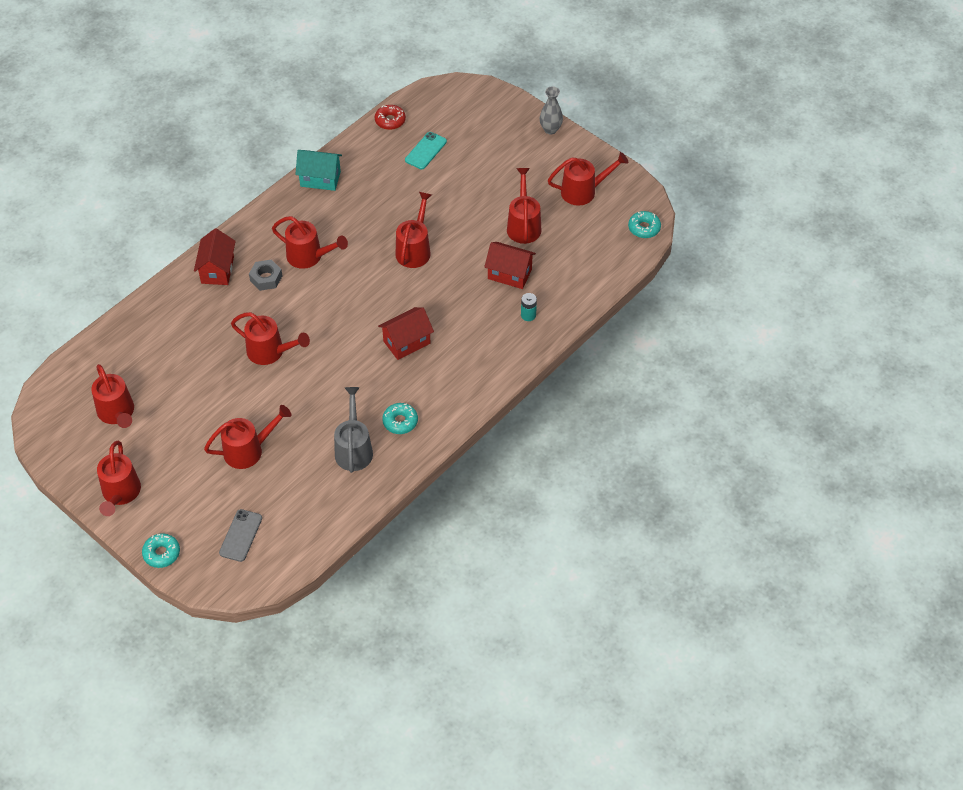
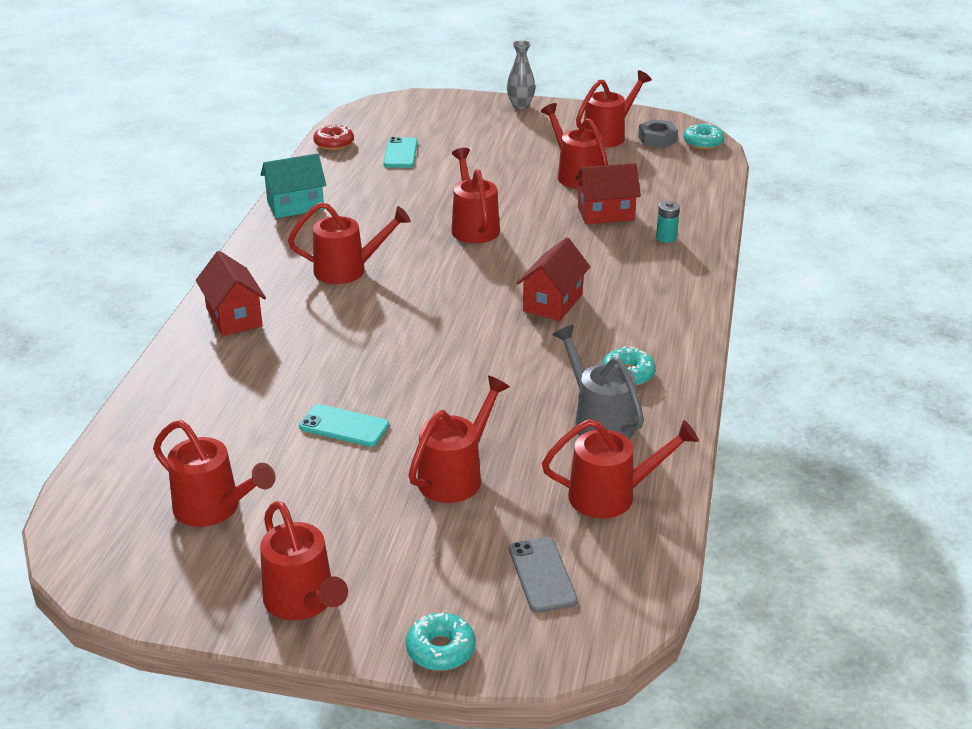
camera: 30 degrees left, 20 degrees down
(218, 386) = (344, 426): none -> turquoise phone
(266, 278) = (309, 305): grey nut -> grey nut (657, 139)
(271, 352) = (385, 368): red watering can -> red watering can (612, 495)

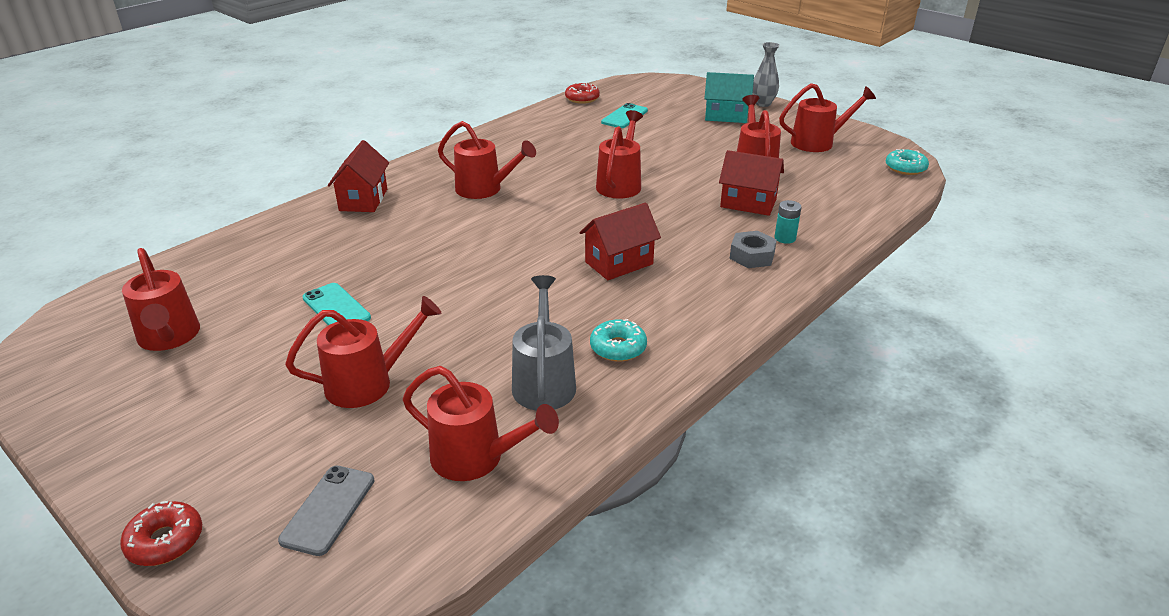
camera: 30 degrees right, 0 degrees up
(295, 206) = (502, 134): turquoise house -> turquoise house (726, 116)
(304, 602) = (127, 444): red watering can -> none
(440, 649) = (165, 541): turquoise donut -> red donut
(657, 139) = (862, 155): grey nut -> grey nut (752, 256)

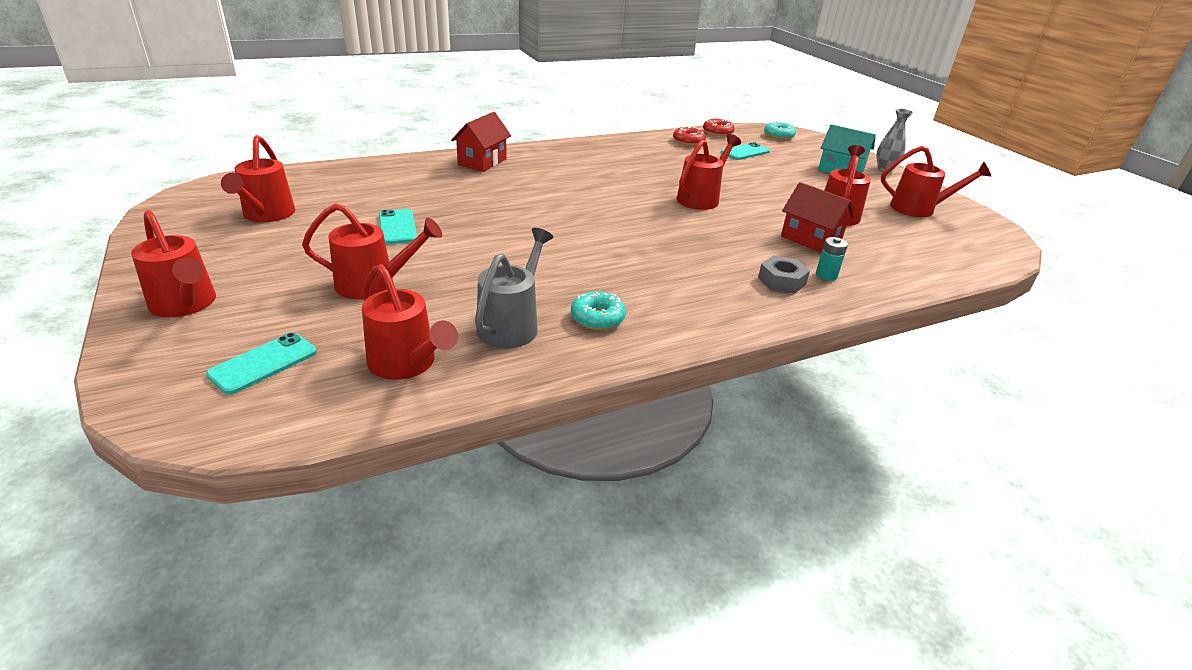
camera: 20 degrees right, 0 degrees up
(165, 541) = (136, 345): red donut -> red donut (688, 141)
(328, 509) = (263, 363): grey phone -> turquoise phone
(485, 189) = (582, 176): red watering can -> red watering can (186, 305)
(619, 263) = (651, 255): red house -> none
(905, 168) = (999, 249): turquoise donut -> turquoise donut (778, 136)

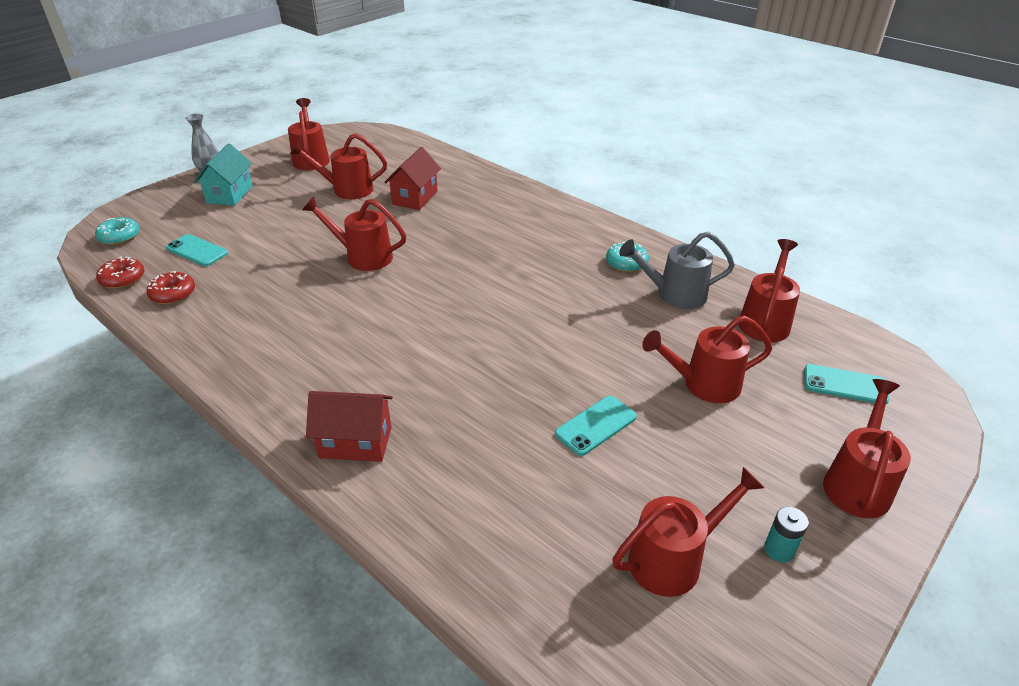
camera: 110 degrees left, 5 degrees up
(375, 284) = (703, 384): red watering can -> red watering can turned 75 degrees counterclockwise
(781, 281) = (498, 203): grey nut -> none
(826, 275) = (473, 188): turquoise battery -> turquoise battery (779, 550)

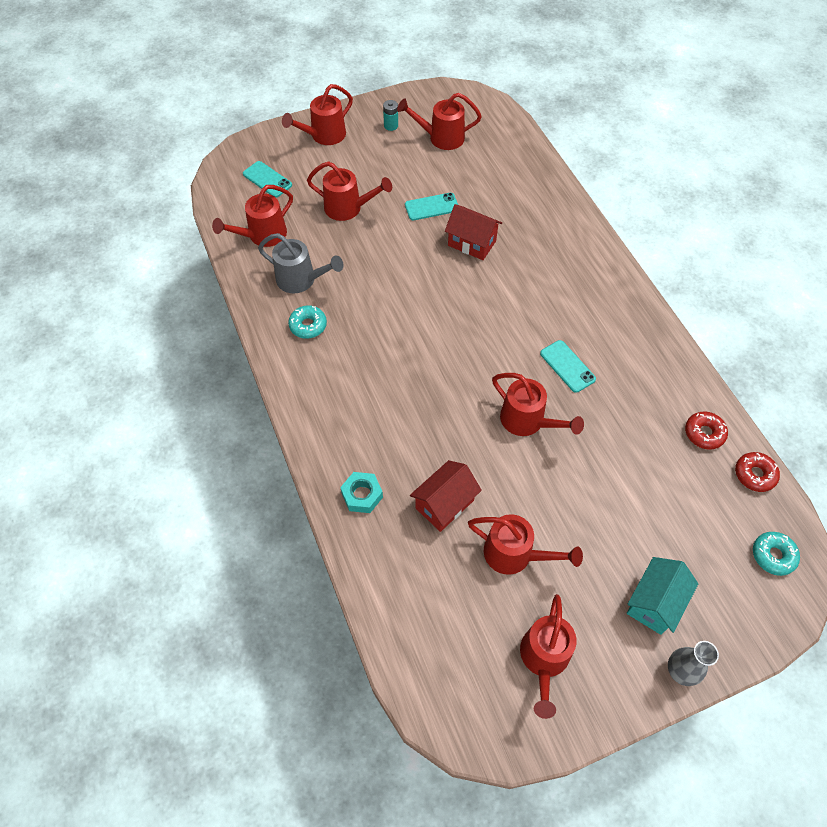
camera: 155 degrees left, 20 degrees up
(197, 251) = (687, 494): turquoise phone -> turquoise phone (567, 366)
(355, 442) = (576, 245): red house -> red house (472, 243)
(483, 187) = (362, 495): none -> turquoise nut

